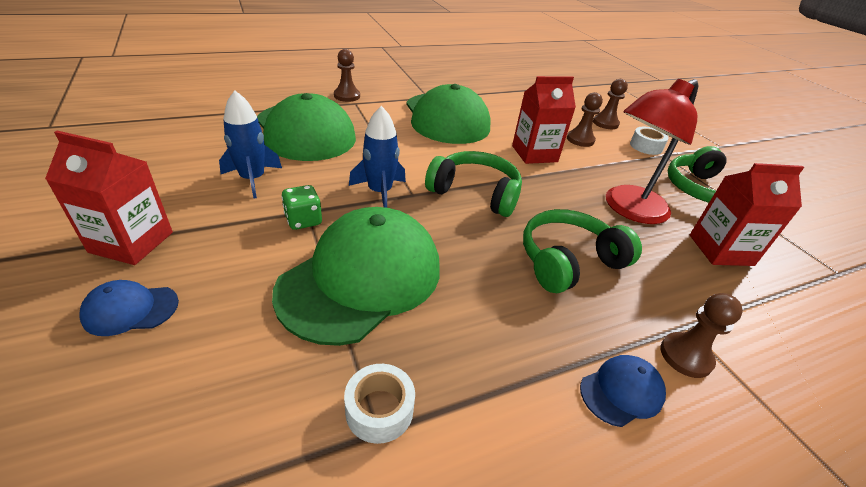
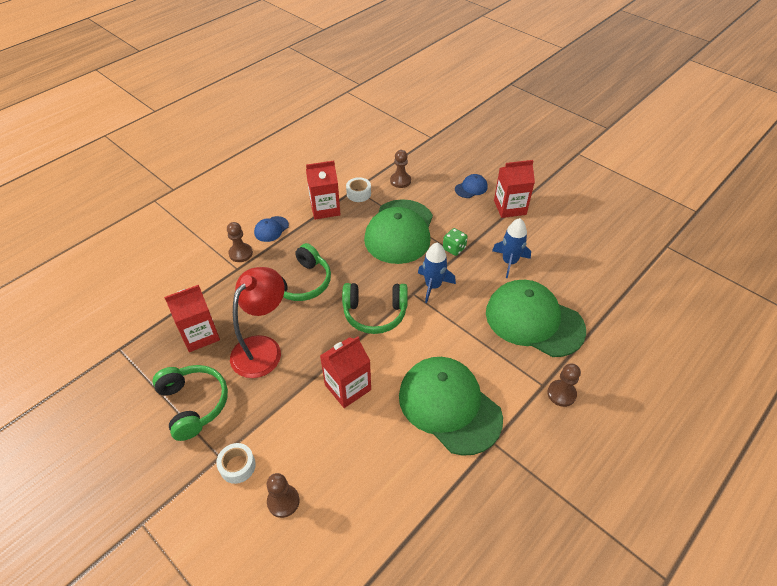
camera: 160 degrees right, 10 degrees up
(482, 397) = (325, 208): none -> red carton
(580, 140) = (309, 440): brown pawn -> brown pawn (400, 181)

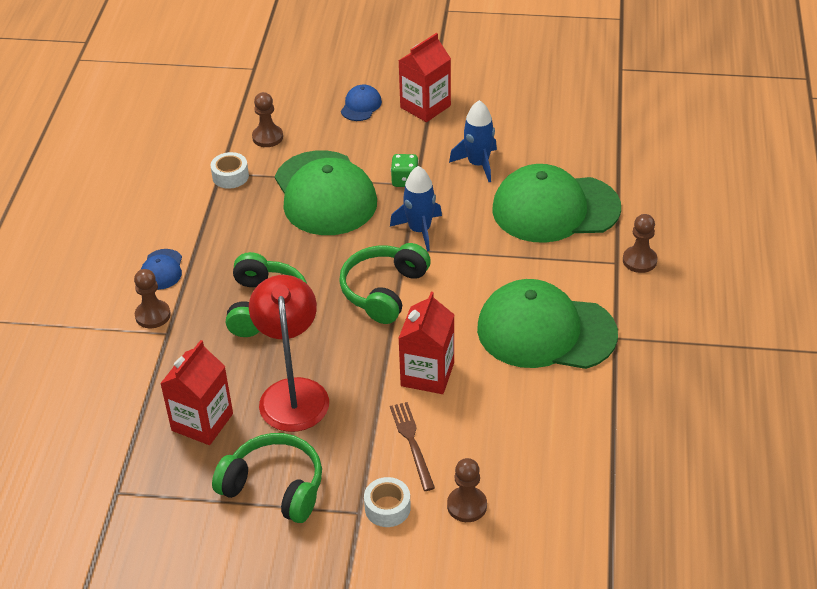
camera: 35 degrees left, 5 degrees down
(294, 430) = (412, 443): none -> brown fork
(325, 208) = (206, 213): red carton -> none
(375, 313) = (383, 291): green headphones -> green headphones turned 150 degrees clockwise

